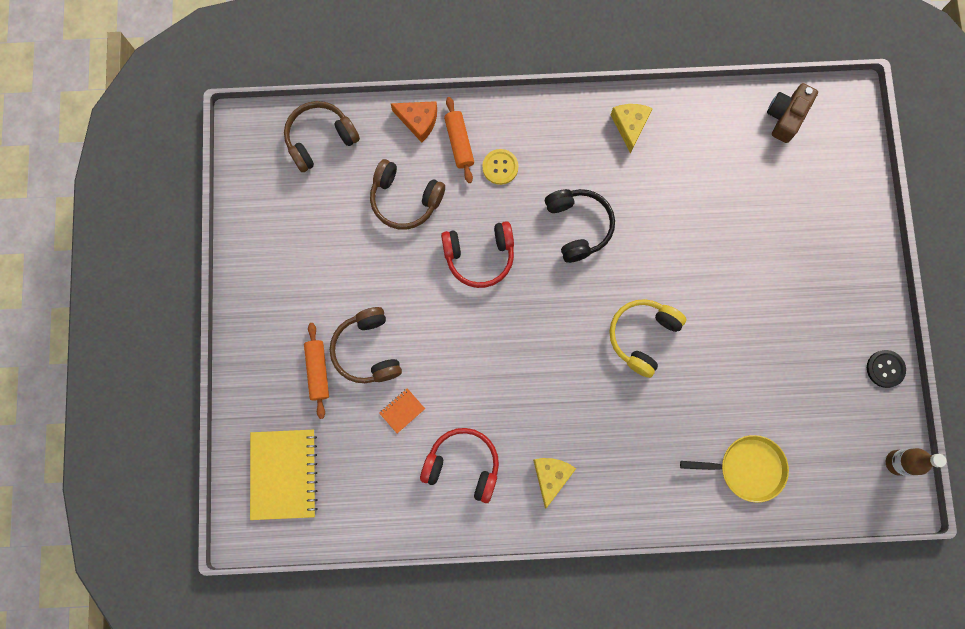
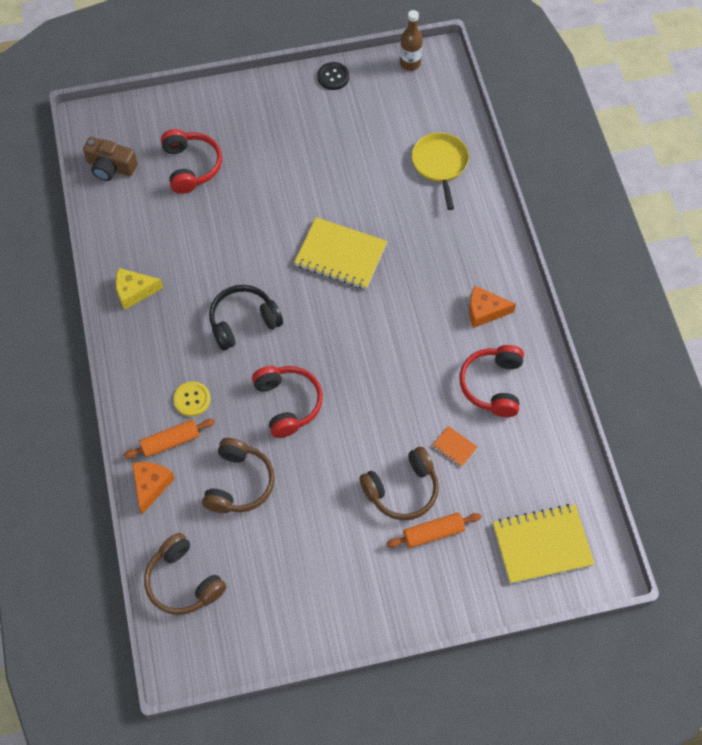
camera: 100 degrees left, 15 degrees down
(551, 476) = (484, 311): yellow cheese -> orange cheese
(643, 336) = (340, 255): yellow headphones -> yellow notebook
(777, 197) = (191, 166): none -> red headphones

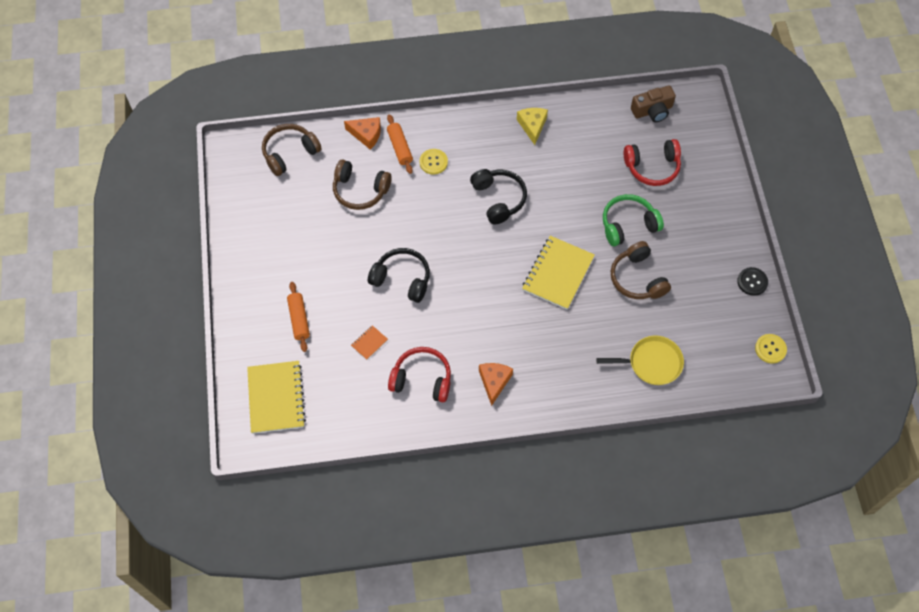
camera: 95 degrees right, 0 degrees up
(111, 167) = (652, 111): brown camera -> brown camera turned 135 degrees counterclockwise
(271, 188) = (628, 225): none -> green headphones
(287, 403) = (422, 226): red headphones -> none
(364, 419) = (402, 279): none -> black headphones
(402, 490) = (338, 301): brown headphones -> brown headphones (637, 278)
(410, 63) = (770, 349): brown bottle -> yellow button

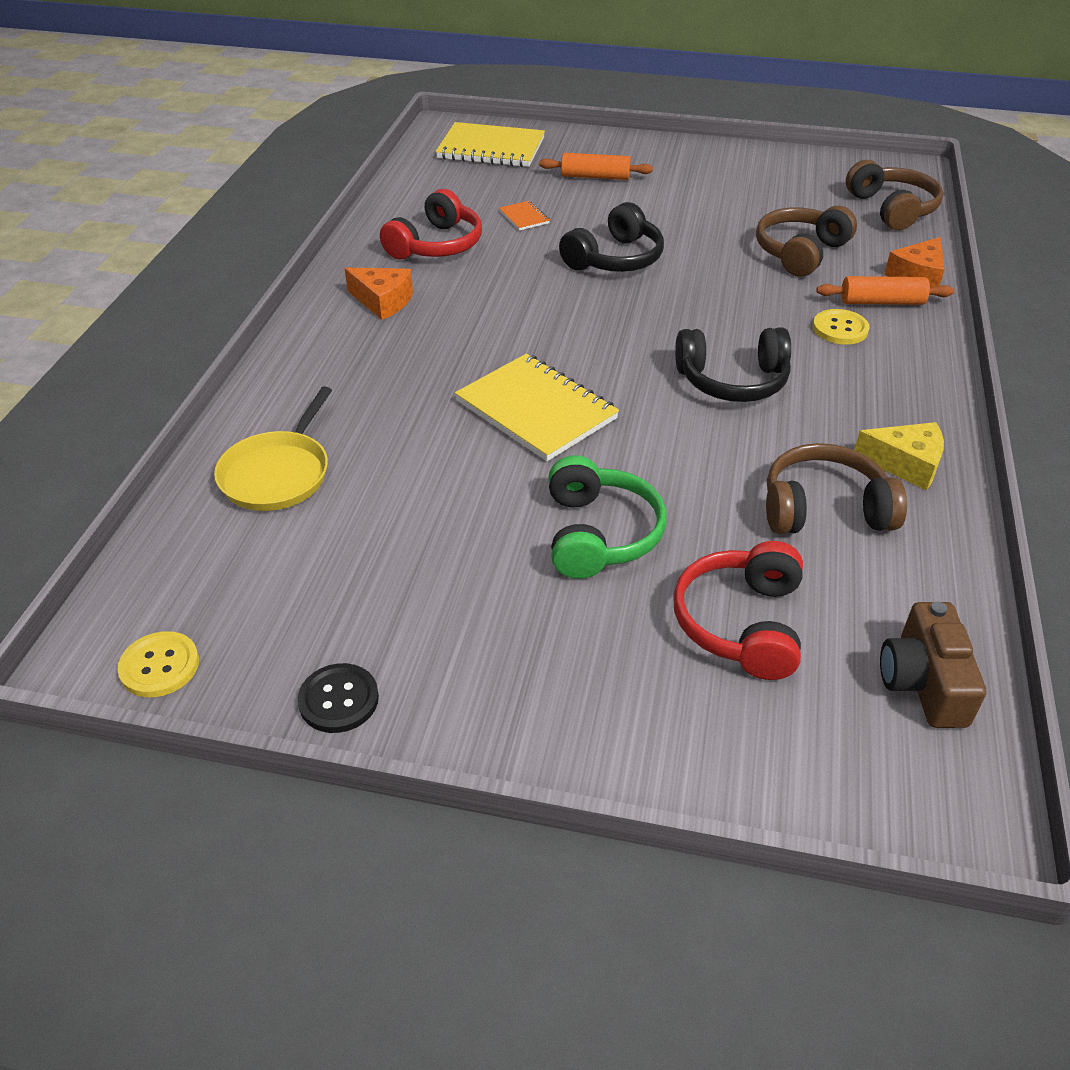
camera: 110 degrees right, 20 degrees down
(637, 278) = (465, 509): brown headphones -> brown headphones (824, 509)

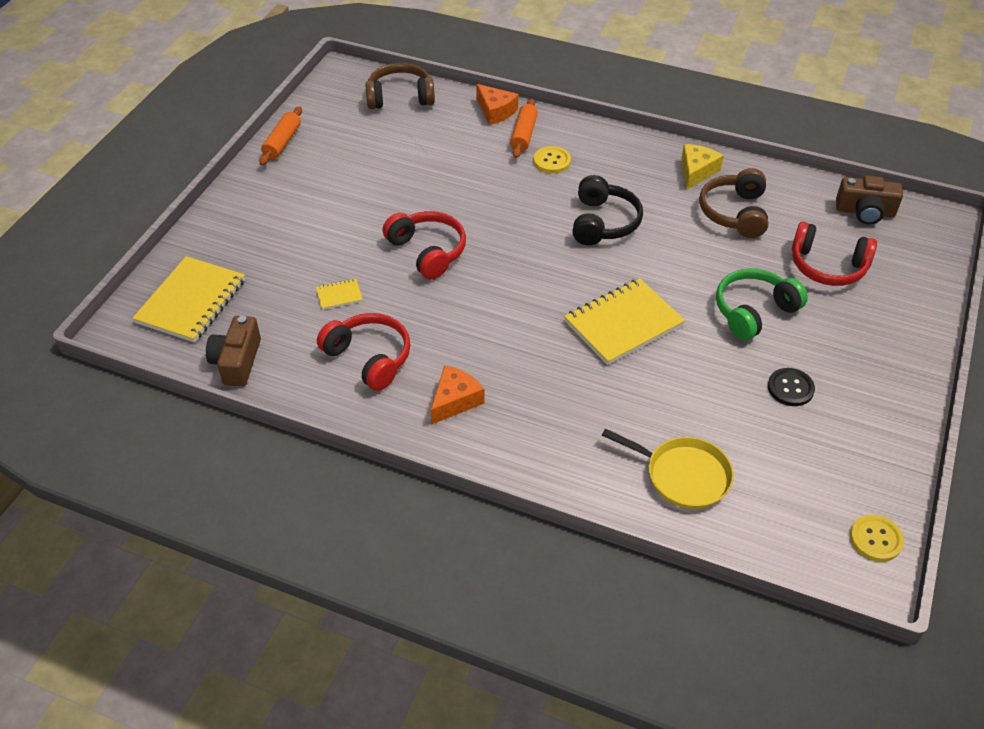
camera: 80 degrees left, 5 degrees up
(339, 700) = (896, 446): black button -> black button (790, 388)
(417, 181) = (237, 361): none -> brown camera
(524, 217) = (339, 295): orange notebook -> yellow notebook
(595, 177) = (281, 240): orange rolling pin -> orange rolling pin (282, 142)
(598, 534) = (754, 311): green headphones -> green headphones turned 45 degrees counterclockwise
(615, 259) = (427, 251): black headphones -> red headphones
(800, 252) = (448, 155): brown headphones -> none

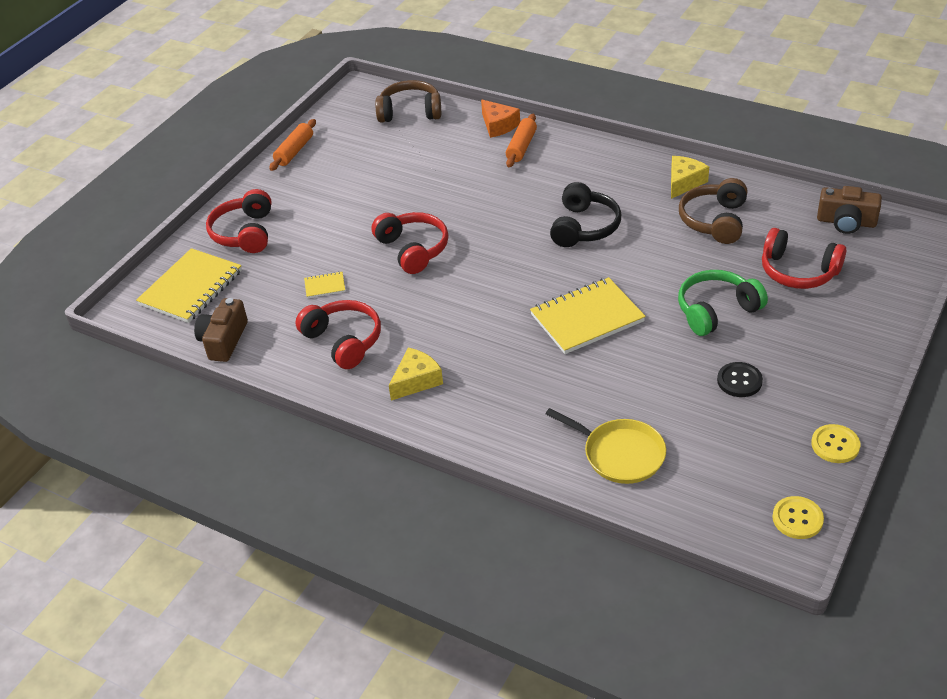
camera: 10 degrees right, 5 degrees down
(242, 236) = (245, 233): none -> red headphones
(455, 400) = (416, 381): orange cheese -> yellow cheese
(552, 161) = (544, 171): yellow button -> yellow button (835, 445)

